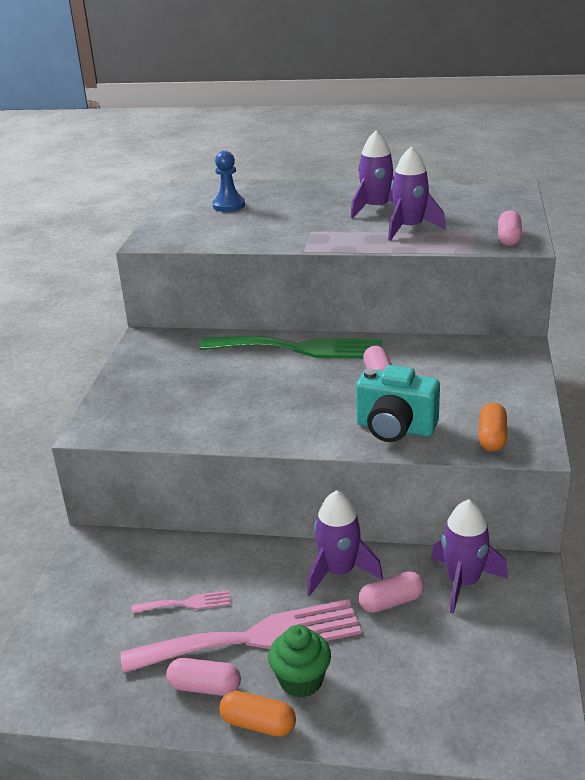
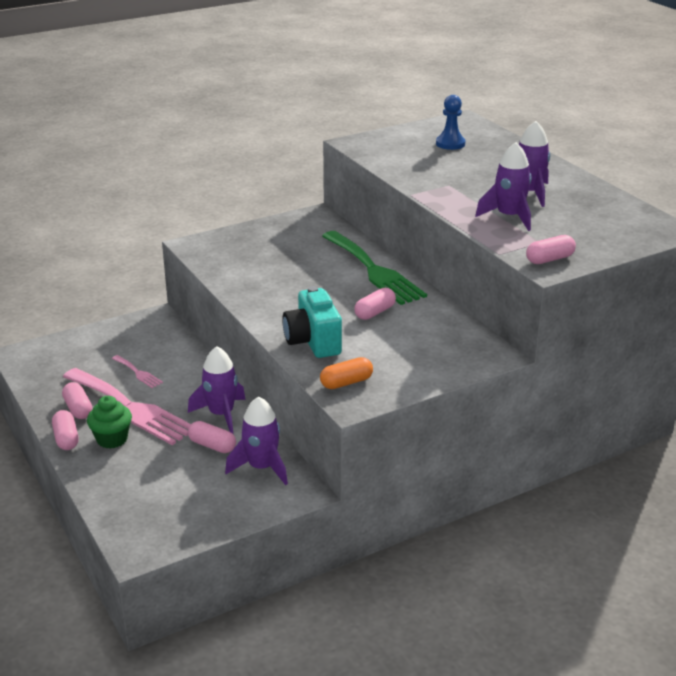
camera: 50 degrees right, 0 degrees up
(258, 724) = (66, 438): orange capsule -> pink capsule

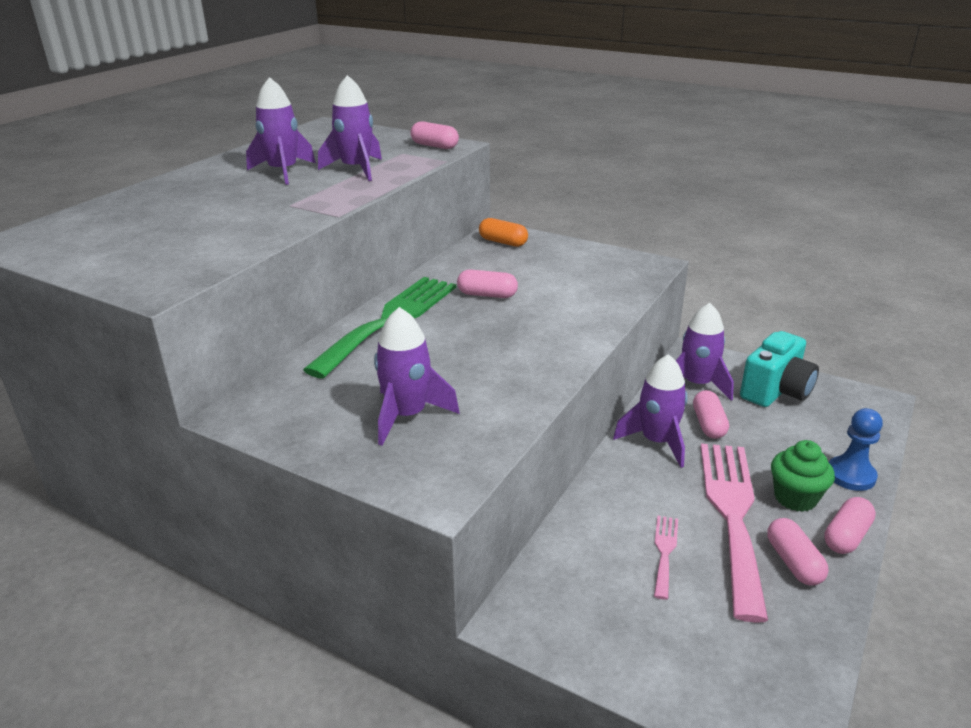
camera: 120 degrees left, 0 degrees up
(78, 409) = (793, 562): pink capsule -> pink capsule turned 45 degrees counterclockwise
(260, 251) = (407, 416): none -> purple rocket
(313, 342) = (584, 307): turquoise camera -> turquoise camera (776, 391)
(346, 382) = (627, 274): orange capsule -> orange capsule (503, 242)
(450, 144) = (132, 230): blue pawn -> blue pawn (850, 475)

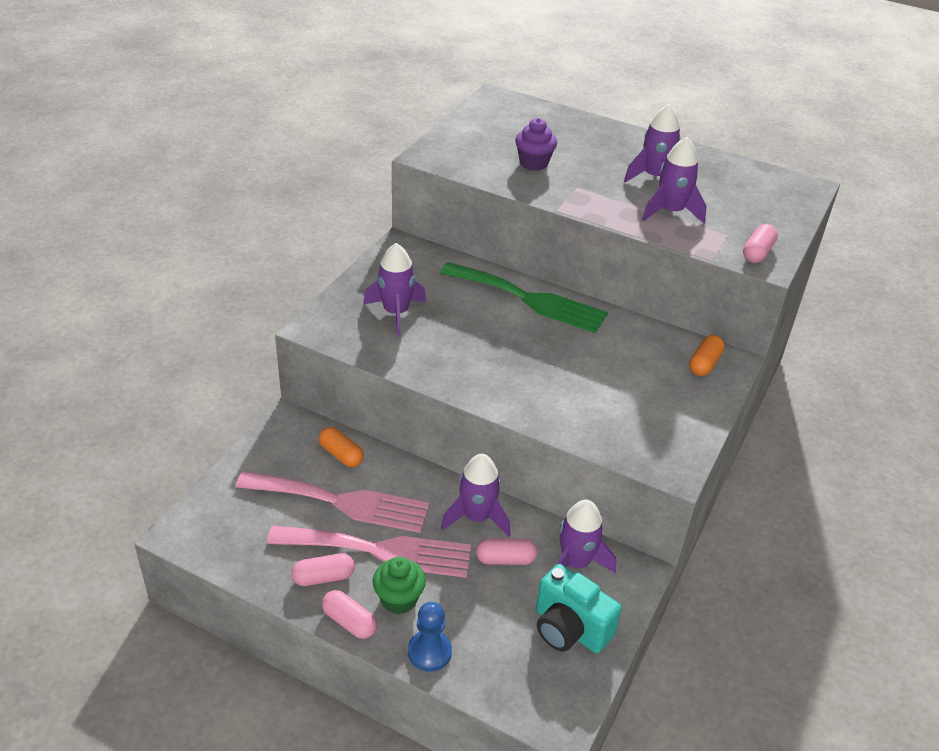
camera: 85 degrees right, 10 degrees up
(220, 224) = (533, 163): none -> purple cupcake
(487, 295) = (583, 351): pink capsule -> none
(578, 556) = (341, 454): none -> orange capsule
(664, 552) = (341, 502): pink fork -> pink fork, size x2.29

